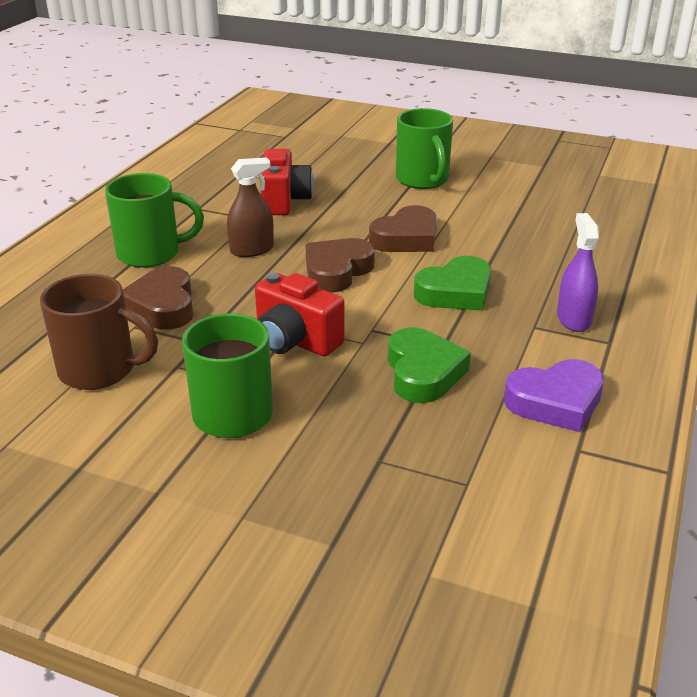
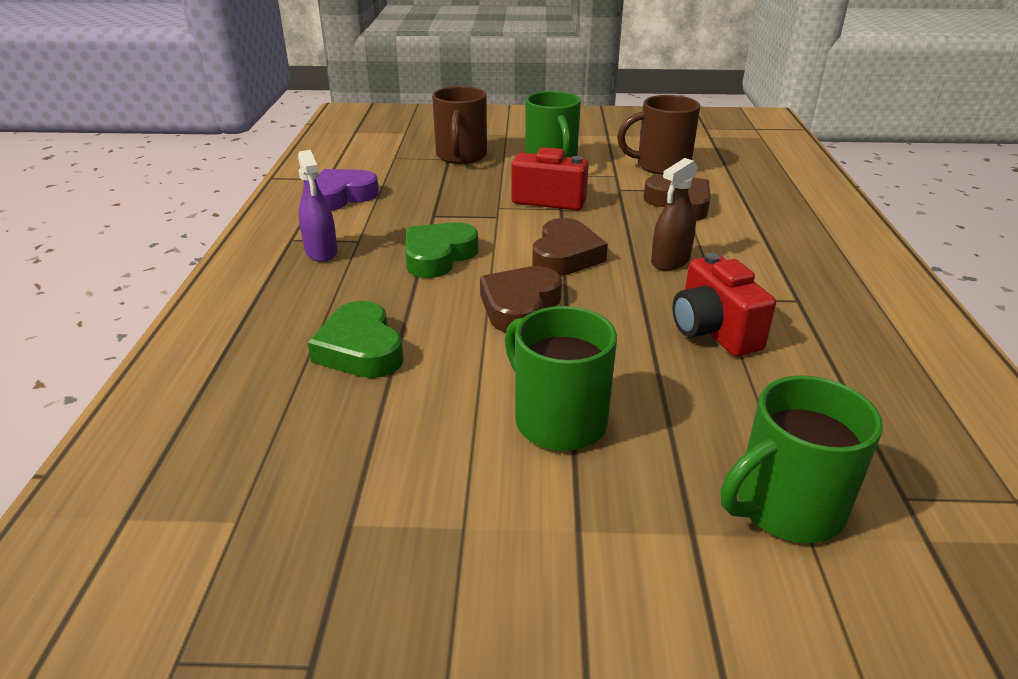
camera: 160 degrees right, 0 degrees up
(151, 253) = (757, 240): green mug -> green mug (785, 508)
(357, 460) = (461, 156): none -> brown mug
(423, 372) = (441, 197): green heart -> green heart (360, 349)

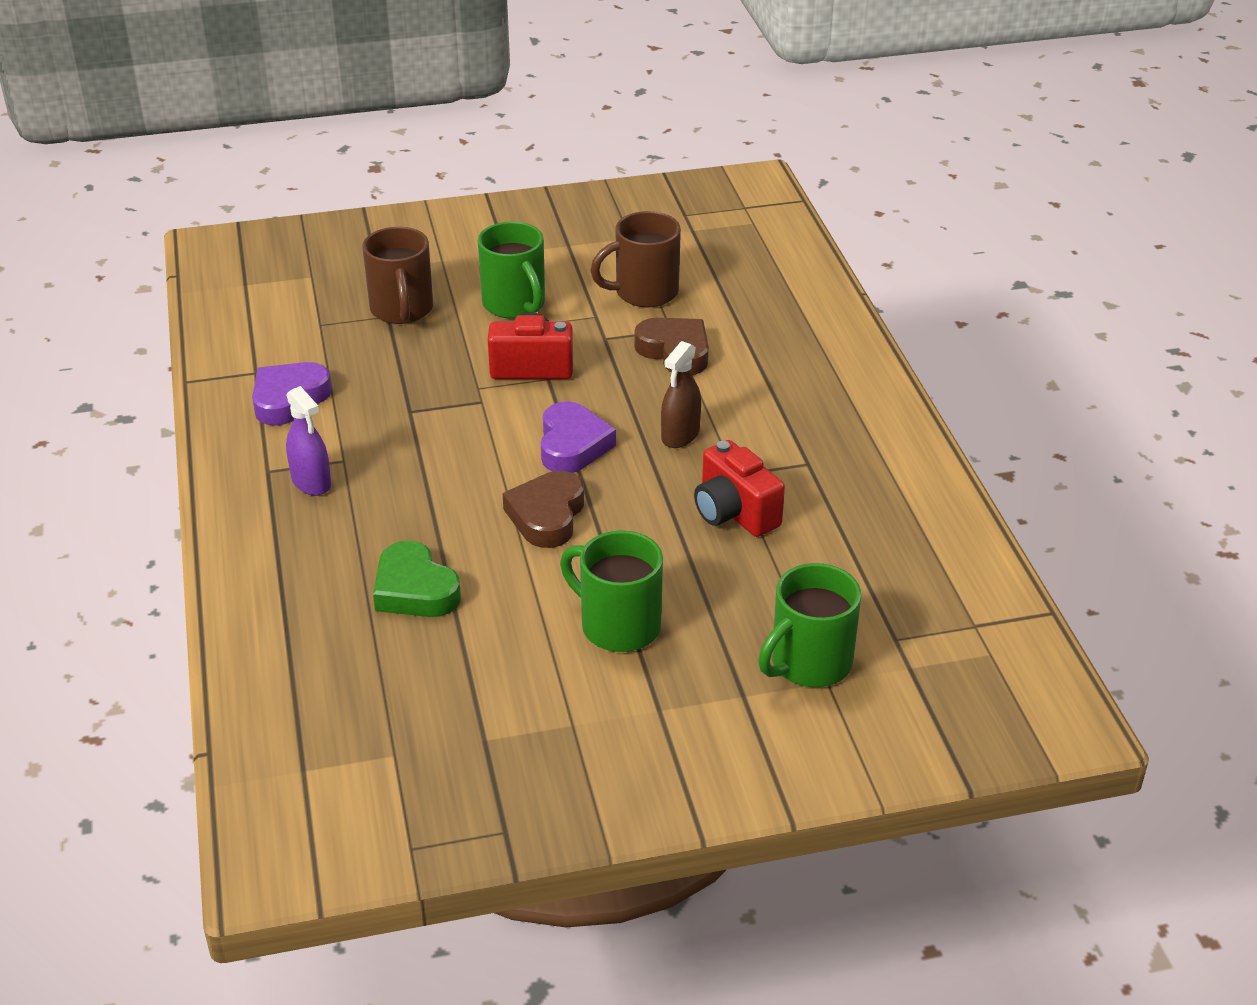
camera: 15 degrees left, 5 degrees up
(438, 256) = (440, 468): green heart -> none
(565, 255) = (572, 445): brown heart -> purple heart

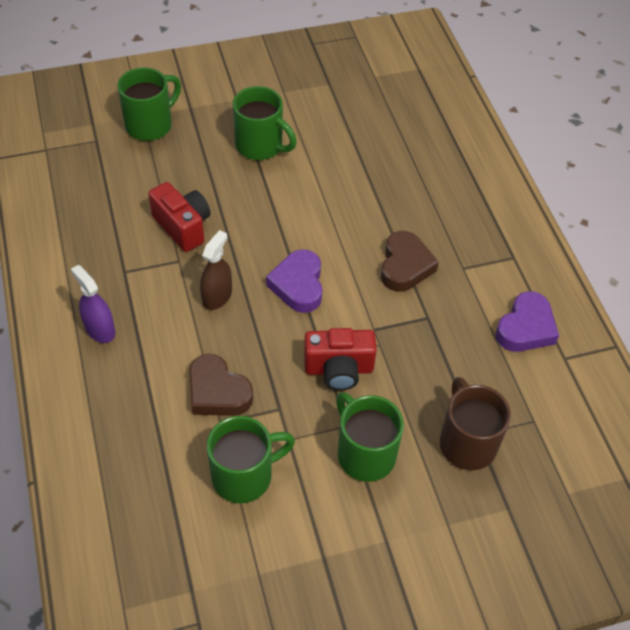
camera: 175 degrees right, 15 degrees up
(311, 482) = (479, 247): purple spray bottle -> purple spray bottle (100, 329)
(414, 589) = (386, 167): green heart -> none
(547, 516) = (311, 222): brown heart -> brown heart (405, 266)
(644, 293) = (244, 475): brown mug -> green mug

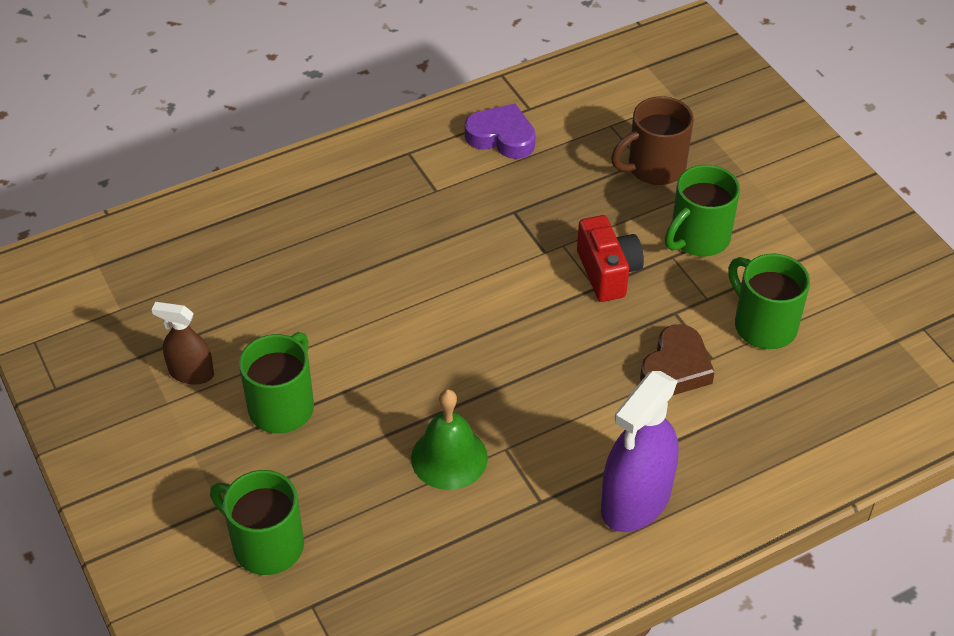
camera: 100 degrees left, 5 degrees down
(100, 329) = (636, 501): purple spray bottle -> purple spray bottle, size x1.79
(183, 227) = (449, 457): red camera -> green bell
(217, 296) = (547, 397): brown spray bottle -> brown spray bottle (191, 373)
(298, 285) = (506, 326): purple heart -> none
(405, 266) = (448, 238): brown heart -> none

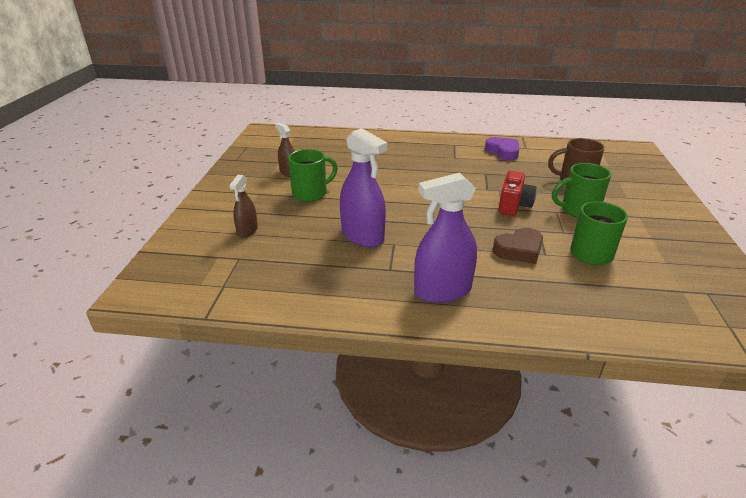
camera: 35 degrees right, 15 degrees down
(265, 545) = (247, 231): green mug -> brown spray bottle
(449, 457) = (362, 236): green bell -> purple spray bottle

